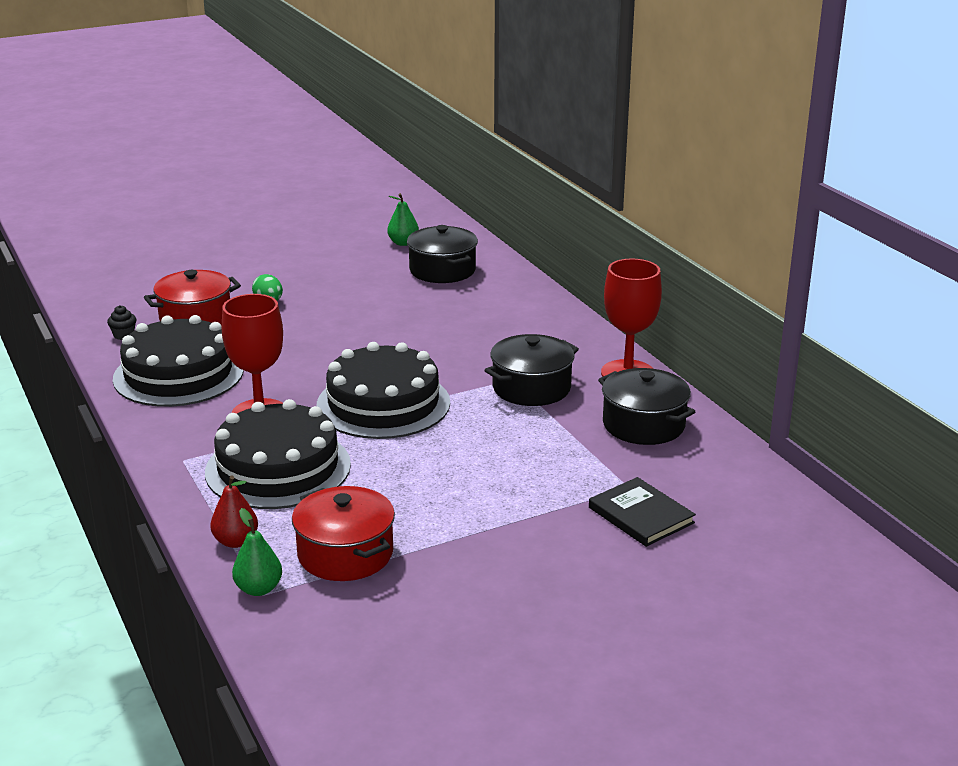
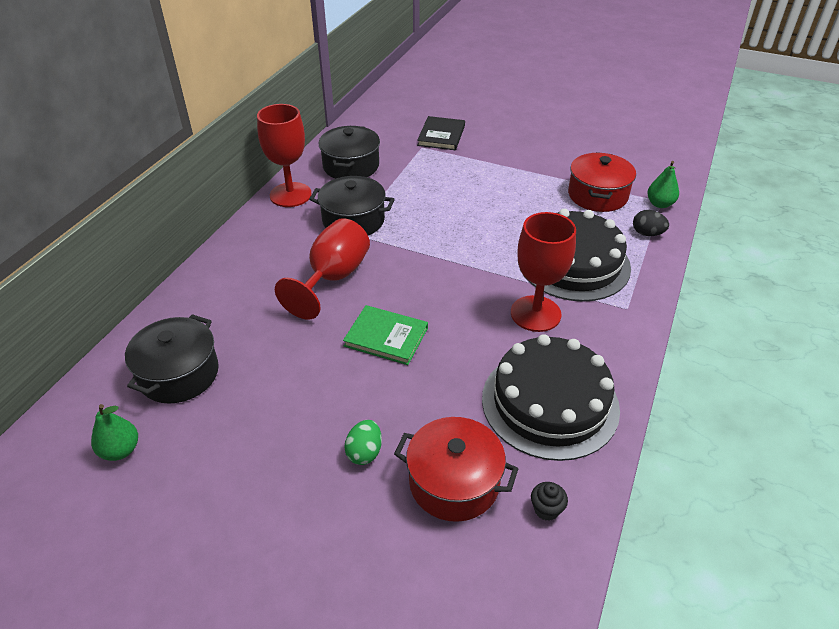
camera: 130 degrees left, 15 degrees up
(236, 541) = (647, 233): red pear -> black egg
(351, 344) = (386, 337): none -> green book
(383, 404) = (449, 267): black cake -> none
(458, 349) = (333, 278): none -> red goblet

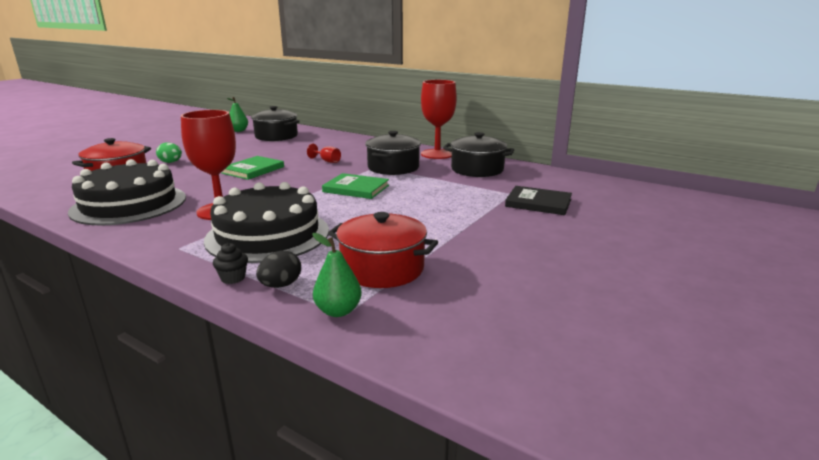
camera: 100 degrees right, 20 degrees down
(333, 278) = (327, 161): red goblet -> red goblet, size x0.44
(435, 235) = (356, 189): none -> green book
(546, 509) = (60, 194): black cupcake -> black cupcake (233, 278)

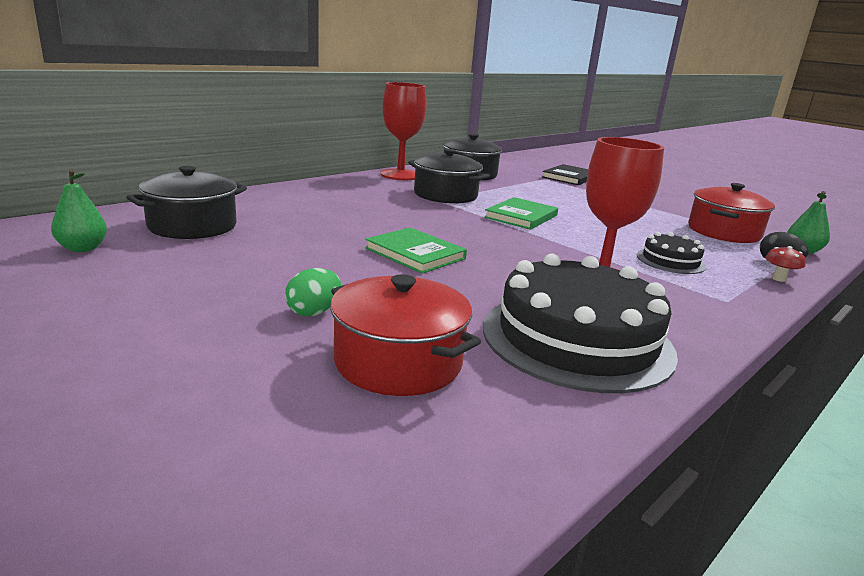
camera: 80 degrees left, 0 degrees up
(233, 278) = (779, 279): black cupcake -> red mushroom
(268, 235) = (670, 261): black cake -> black cake, size x0.49
(327, 161) = (395, 215): red goblet -> none

